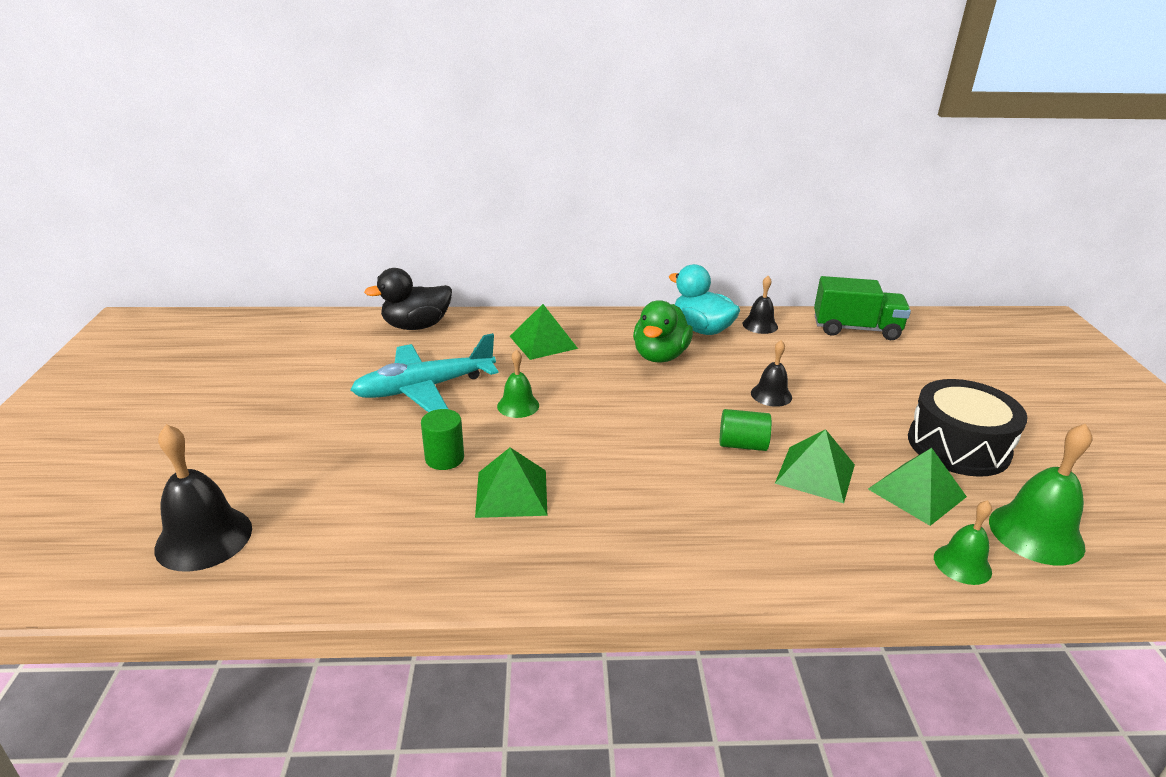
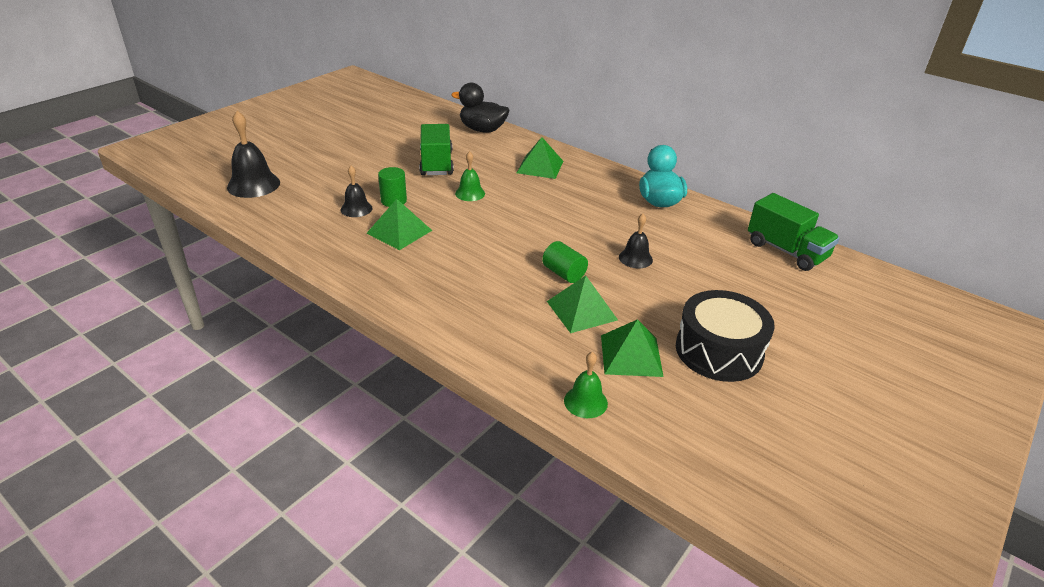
camera: 40 degrees right, 5 degrees up
(425, 388) = (436, 163): turquoise plane -> green truck
(660, 356) = (600, 204): green duck -> none
(760, 325) = (709, 216): black bell -> black bell (356, 209)
(1036, 533) = (672, 421): green bell -> none

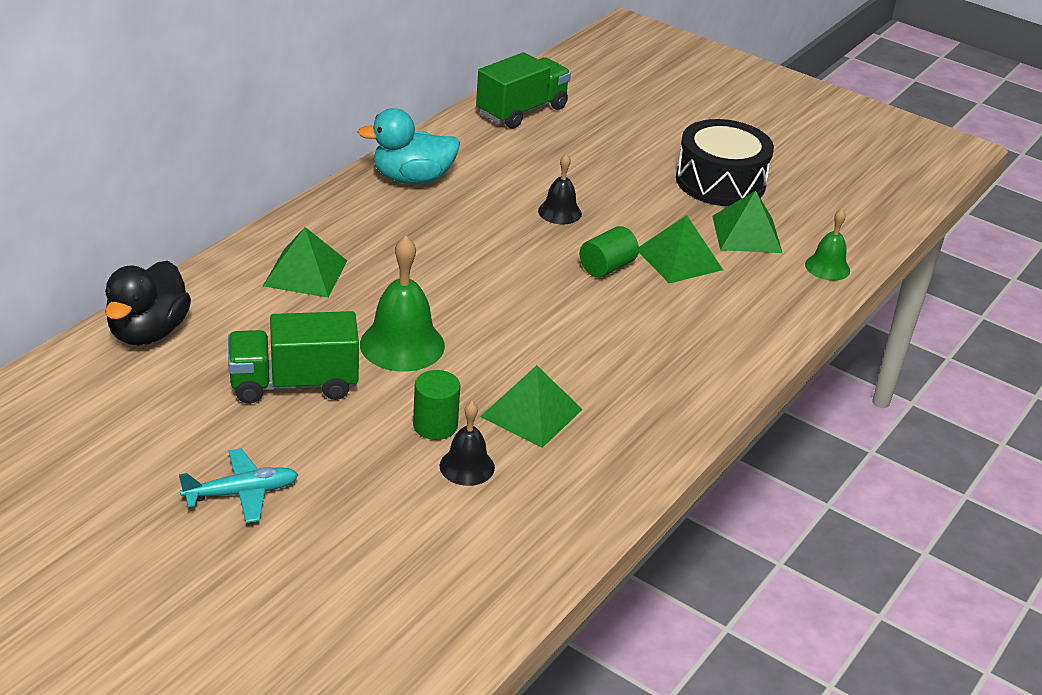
camera: 95 degrees left, 0 degrees up
(253, 185) = (389, 619): black bell -> none
(355, 152) = (241, 493): none -> turquoise plane
(470, 193) = (402, 344): green bell -> green bell, size x1.69

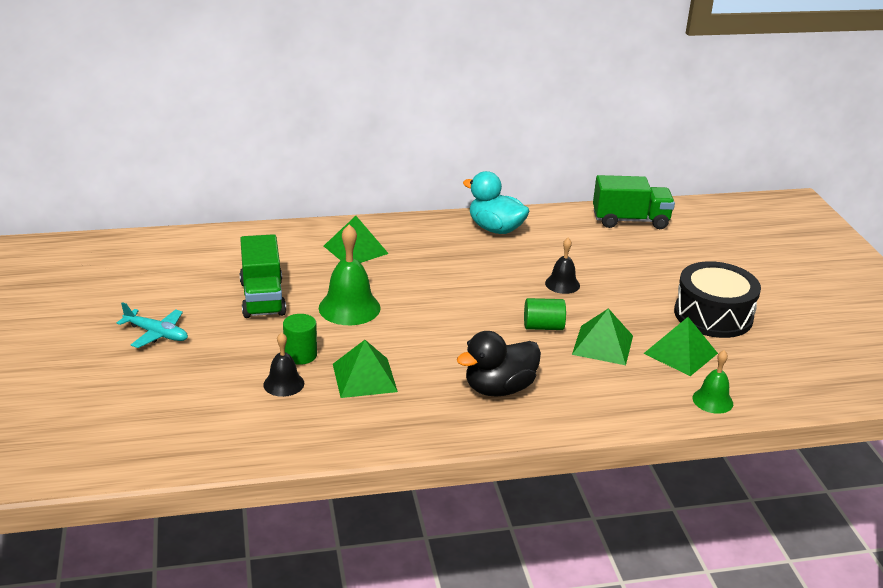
camera: 45 degrees right, 5 degrees down
(148, 332) = (233, 241): black duck -> black duck (499, 388)
(294, 384) = (262, 298): green truck -> green truck turned 135 degrees counterclockwise

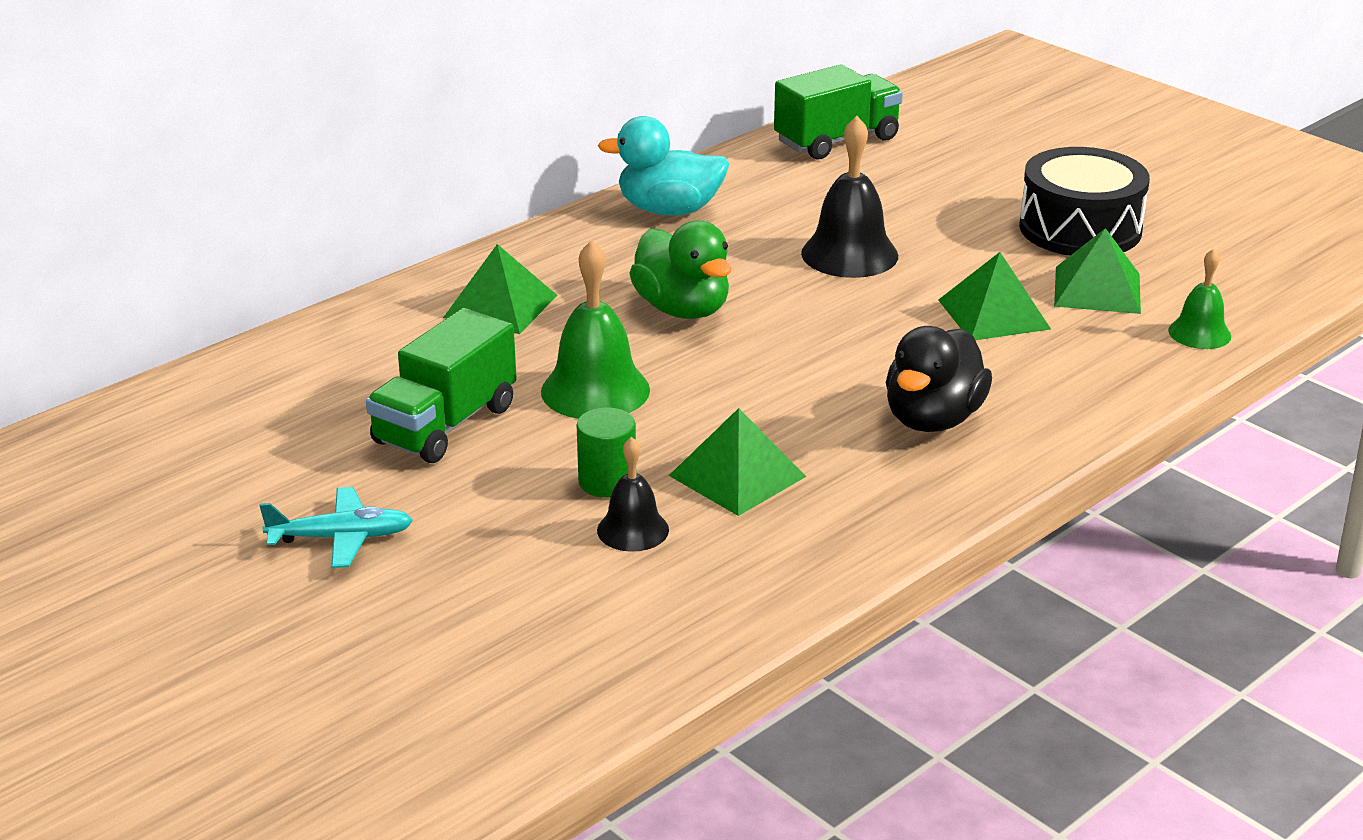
camera: 30 degrees left, 0 degrees up
(262, 298) = (445, 425): green truck -> green truck turned 75 degrees clockwise
(440, 282) = (682, 309): none -> green duck
(543, 327) = (892, 319): green cylinder -> none
(562, 284) = (849, 254): black bell -> black bell, size x1.69

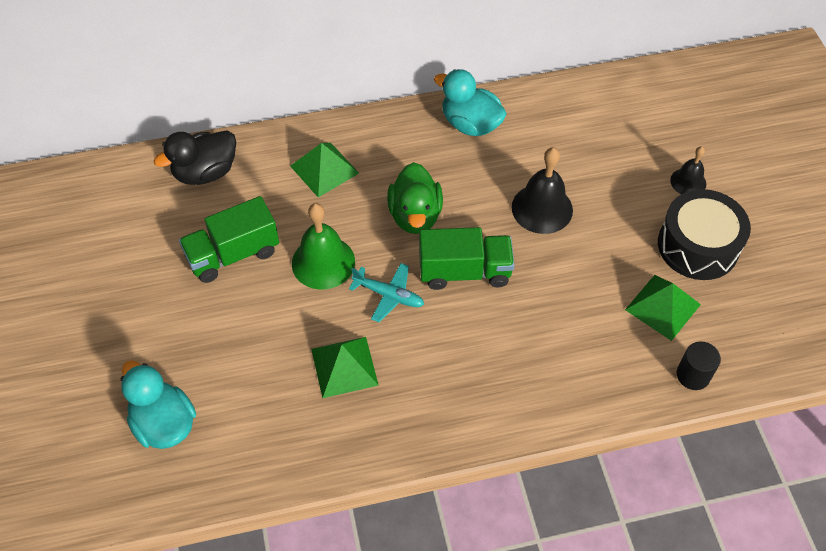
camera: 30 degrees right, 25 degrees up
(341, 538) = (130, 317): turquoise plane -> turquoise plane (388, 295)
(517, 625) = (164, 423): none -> turquoise duck
(607, 482) = (278, 338): green cylinder -> none
(633, 530) = (264, 382): black bell -> black bell (688, 182)
(837, 141) = (614, 99): green truck -> green truck (464, 271)
(933, 419) = (479, 373): black duck -> black duck (205, 172)
(993, 314) = (583, 300): green pyramid -> none
(1199, 333) = (693, 375): green bell -> black cylinder

